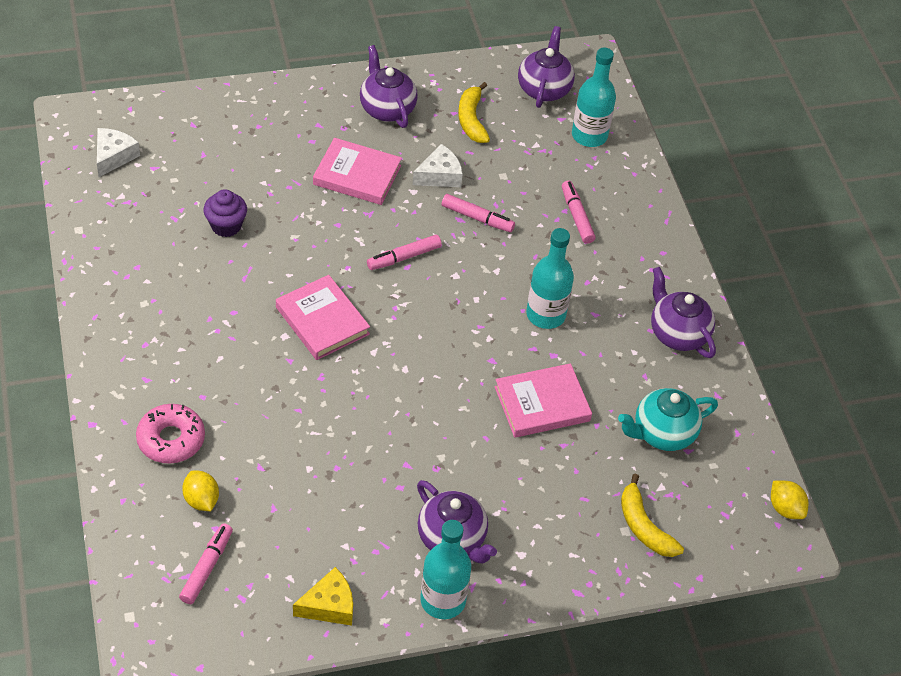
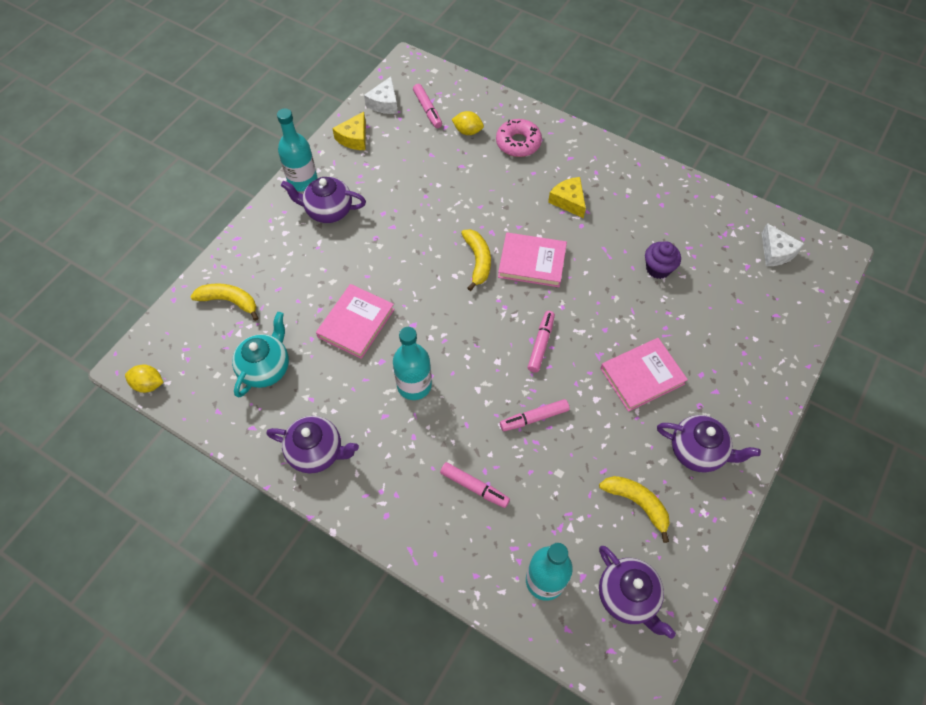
camera: 140 degrees right, 10 degrees up
(211, 341) = (568, 201): none -> yellow cheese
(368, 363) = (478, 261): none -> yellow banana
(439, 175) = (596, 429): white cheese -> white cheese (384, 103)

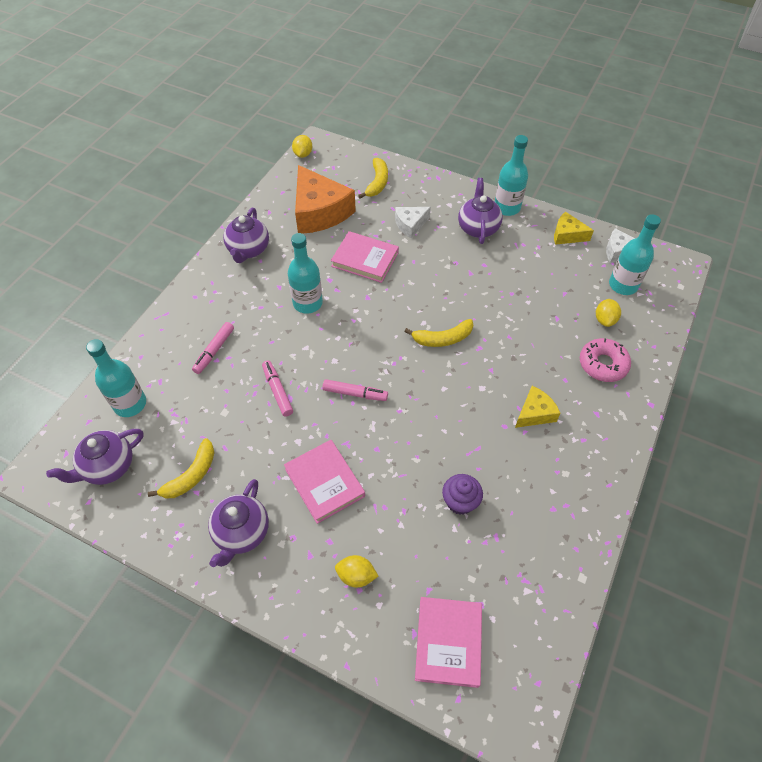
camera: 85 degrees right, 5 degrees down
(266, 368) = (319, 212): turquoise teapot -> orange cheese
(427, 109) = (623, 285): pink marker -> turquoise bottle
(532, 262) = (449, 383): pink book -> pink book (448, 642)
(731, 354) = (356, 576): none -> yellow lemon
(776, 252) = (508, 643): white cheese -> white cheese (410, 225)

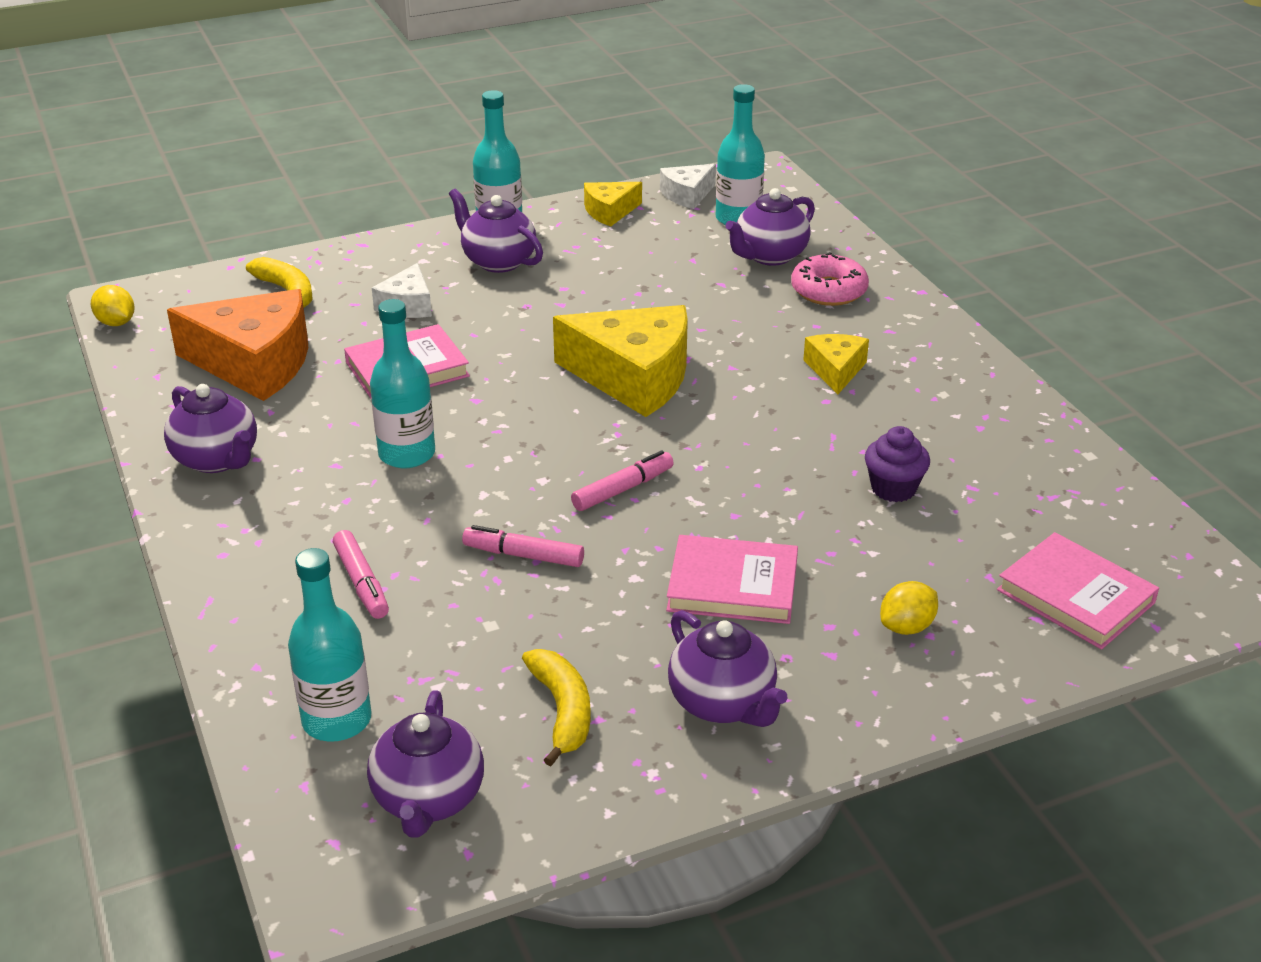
camera: 50 degrees left, 20 degrees down
(442, 339) = (634, 377): yellow banana -> yellow cheese
(604, 320) = (769, 256): yellow lemon -> purple teapot

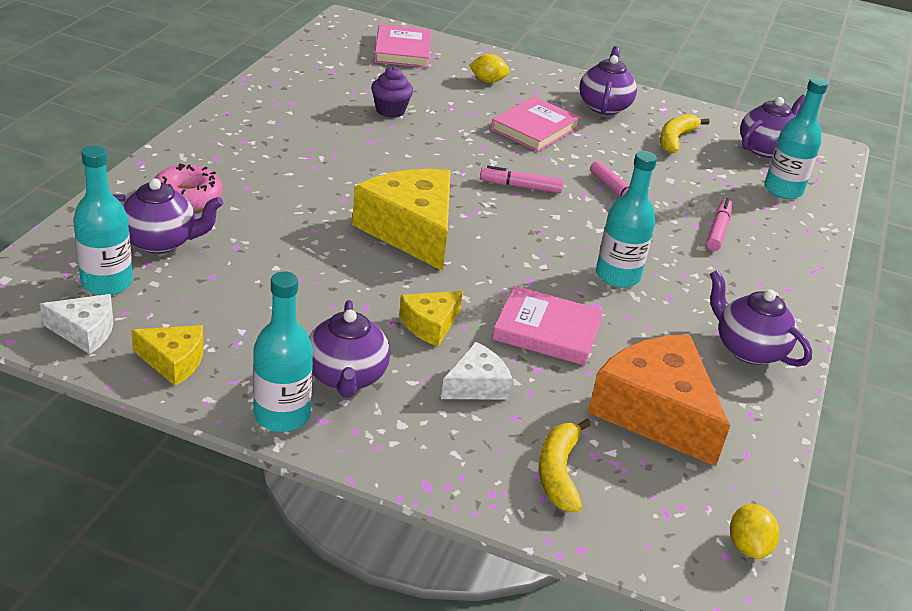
camera: 140 degrees left, 0 degrees up
(217, 459) = (748, 349): purple teapot -> purple teapot turned 45 degrees counterclockwise
(732, 585) = (534, 128): pink book -> pink book turned 75 degrees clockwise
(835, 370) = (295, 162): yellow cheese -> yellow cheese (430, 325)

